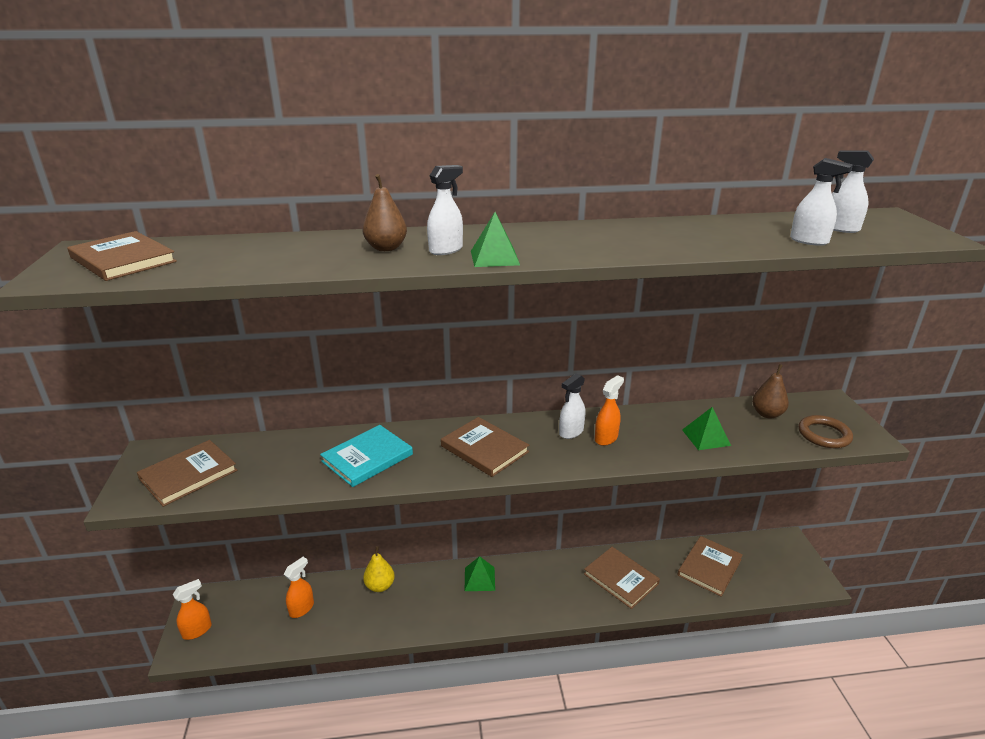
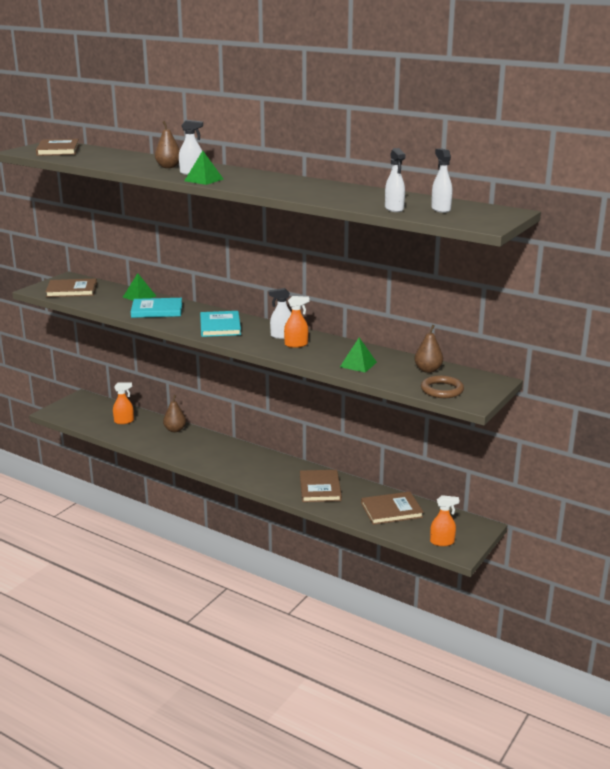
camera: 40 degrees right, 5 degrees down
(197, 630) = (67, 408): orange spray bottle -> orange spray bottle (442, 542)
(380, 586) = (175, 430): yellow pear -> brown pear
(479, 579) = (233, 450): green pyramid -> green pyramid (139, 296)
(484, 449) = (220, 326): brown book -> turquoise book

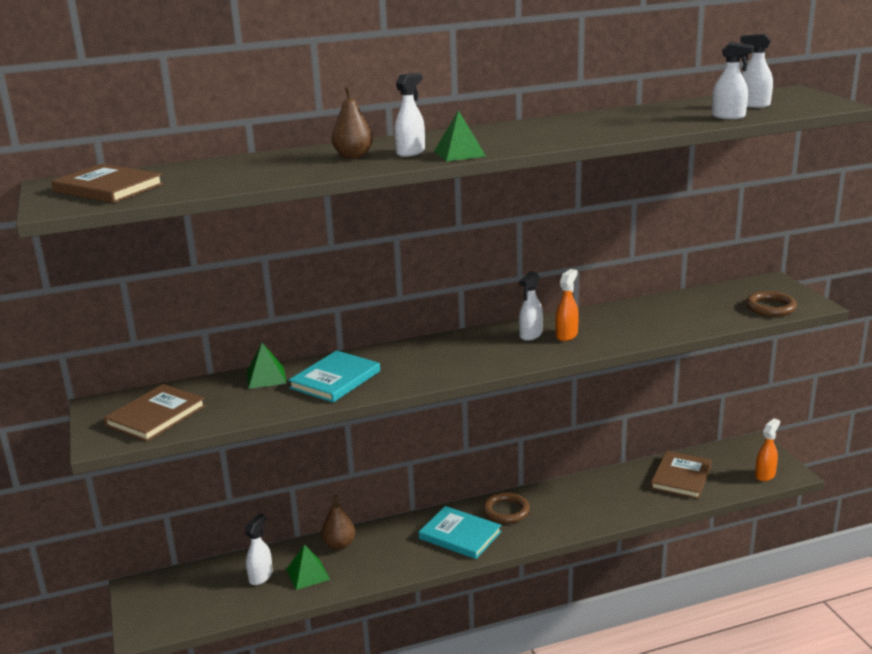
camera: 50 degrees left, 0 degrees up
(124, 421) = (261, 576): orange spray bottle -> white spray bottle
(220, 326) = (450, 358): turquoise book -> turquoise book (460, 535)
(269, 464) = (506, 511): none -> brown ring
(320, 488) = (594, 500): brown book -> none
(358, 364) = (661, 323): green pyramid -> green pyramid (307, 574)
(428, 370) = (714, 298): brown pear -> none

